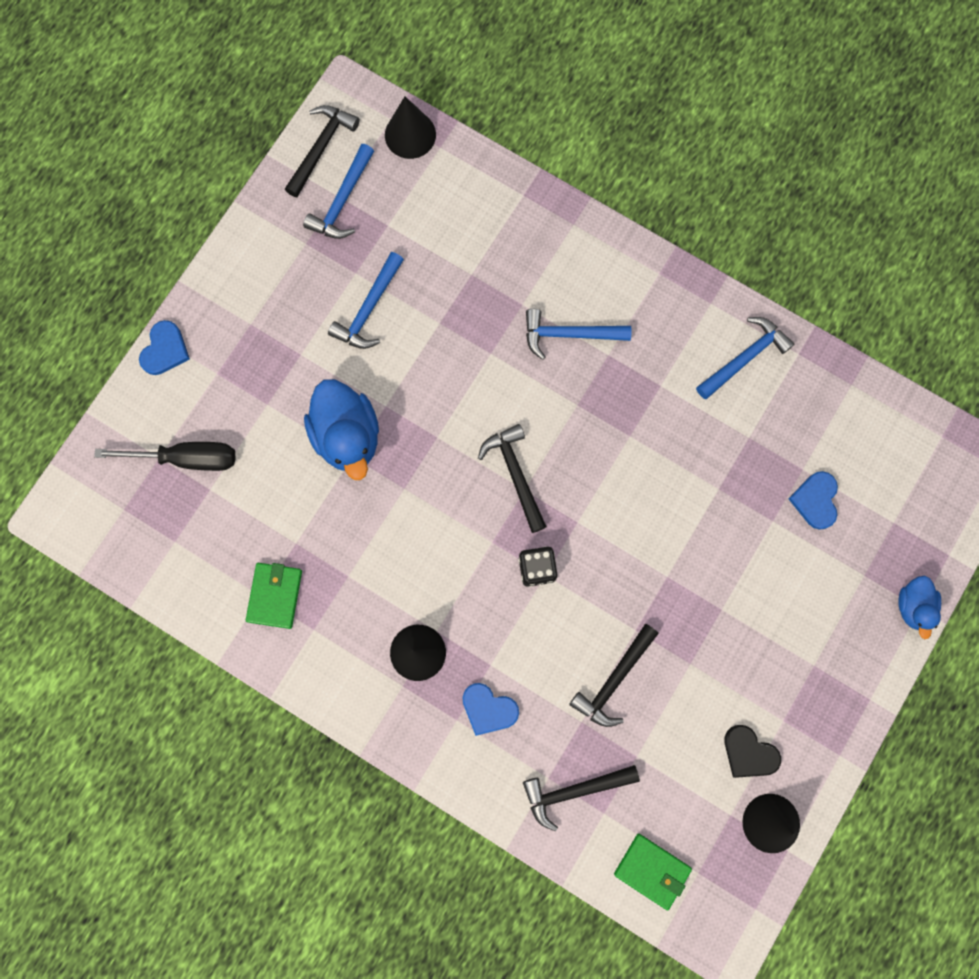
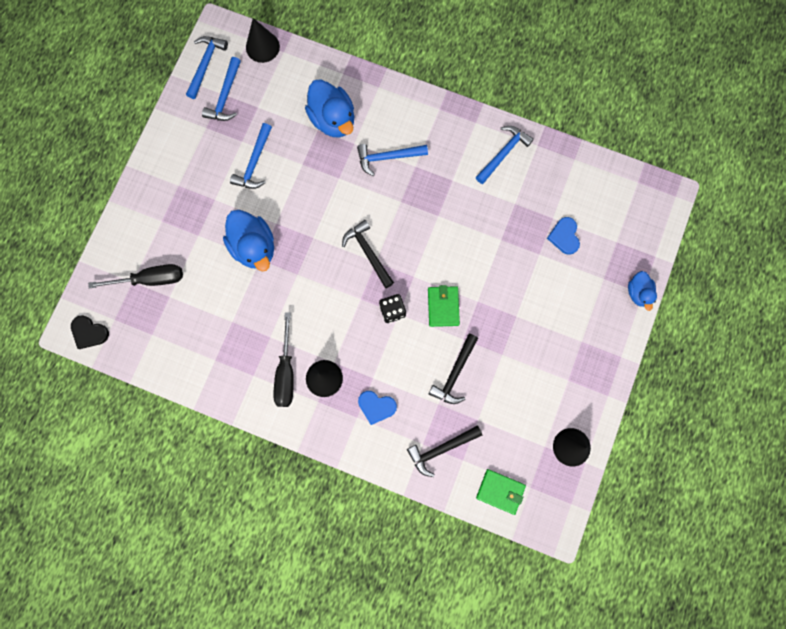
camera: 10 degrees left, 0 degrees up
(165, 350) = (124, 211): blue heart -> none
(274, 595) = (224, 358): green wallet -> green wallet (443, 307)
(321, 148) = (205, 64): black hammer -> blue hammer
(363, 633) = (286, 372): none -> black screwdriver
(497, 263) = (333, 119): none -> blue duck
(749, 753) = (549, 405): black heart -> black heart (89, 332)

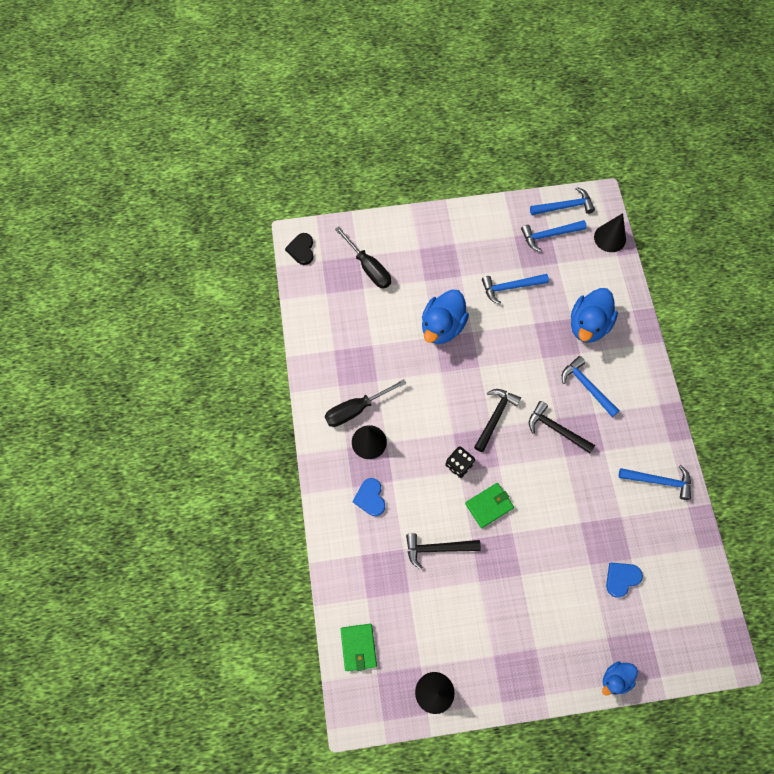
camera: 60 degrees right, 10 degrees down
(441, 449) = (365, 573): black hammer -> black hammer (556, 429)

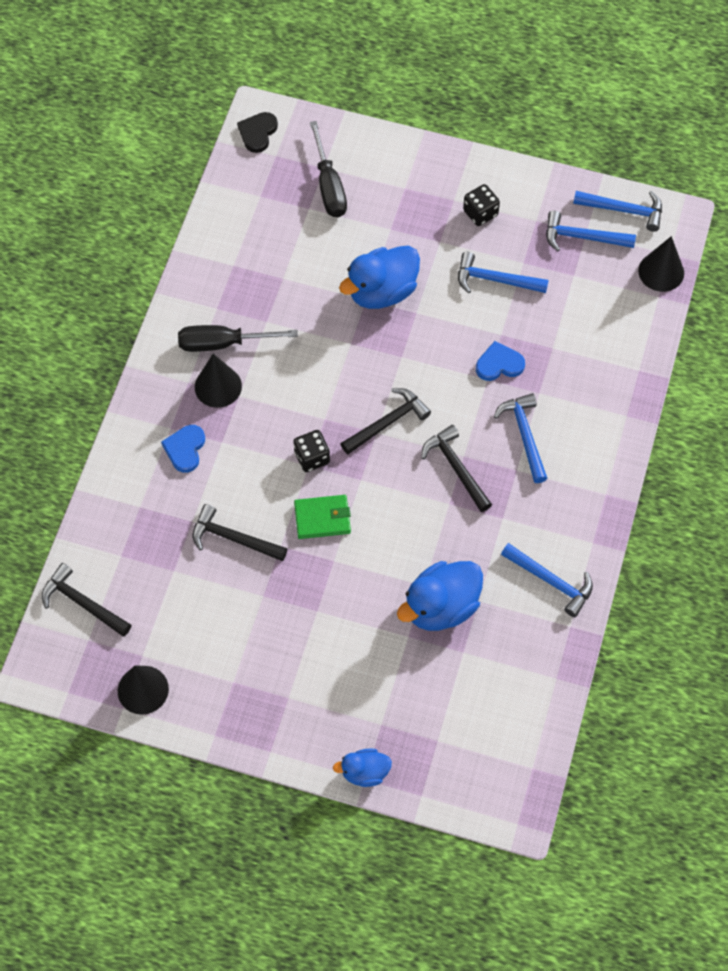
camera: 25 degrees right, 5 degrees down
(358, 647) = (82, 603): green wallet -> black hammer
(476, 245) = (480, 213): none -> black dice
(588, 325) = (569, 364): blue duck -> blue duck (441, 607)
(621, 578) = (437, 668): blue heart -> blue heart (499, 364)

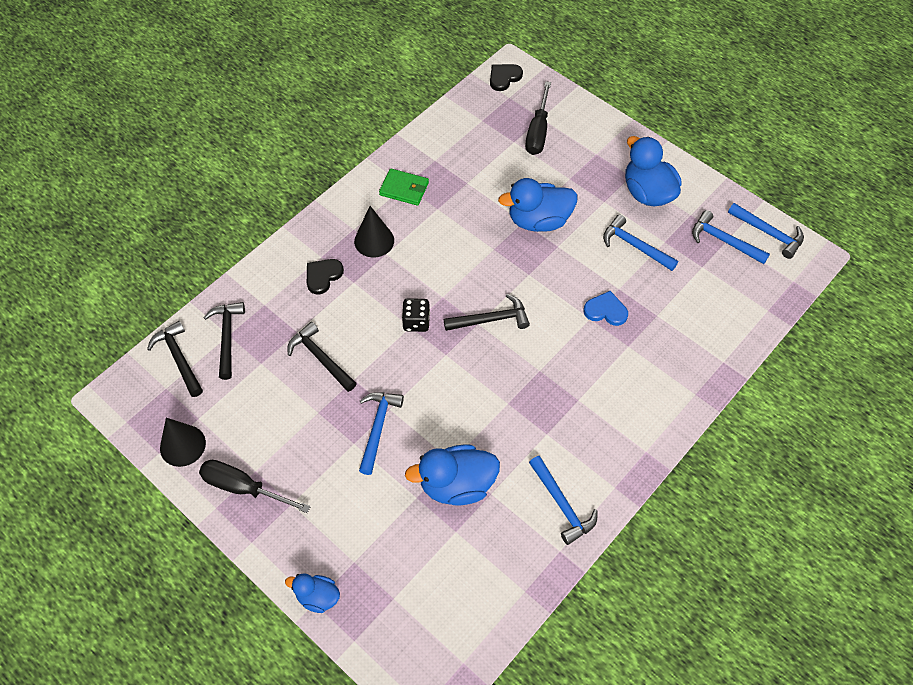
camera: 25 degrees right, 5 degrees down
(185, 449) = (323, 276): blue heart -> black heart
(223, 343) = (395, 211): black screwdriver -> black screwdriver (243, 488)
(322, 518) = (398, 372): green wallet -> green wallet (404, 189)
(456, 468) = (528, 377): black hammer -> black hammer (227, 337)
(480, 213) = (647, 193): black dice -> blue duck
(524, 435) = (599, 374): blue hammer -> blue hammer (377, 428)
(661, 272) = (779, 291): black cone -> none

